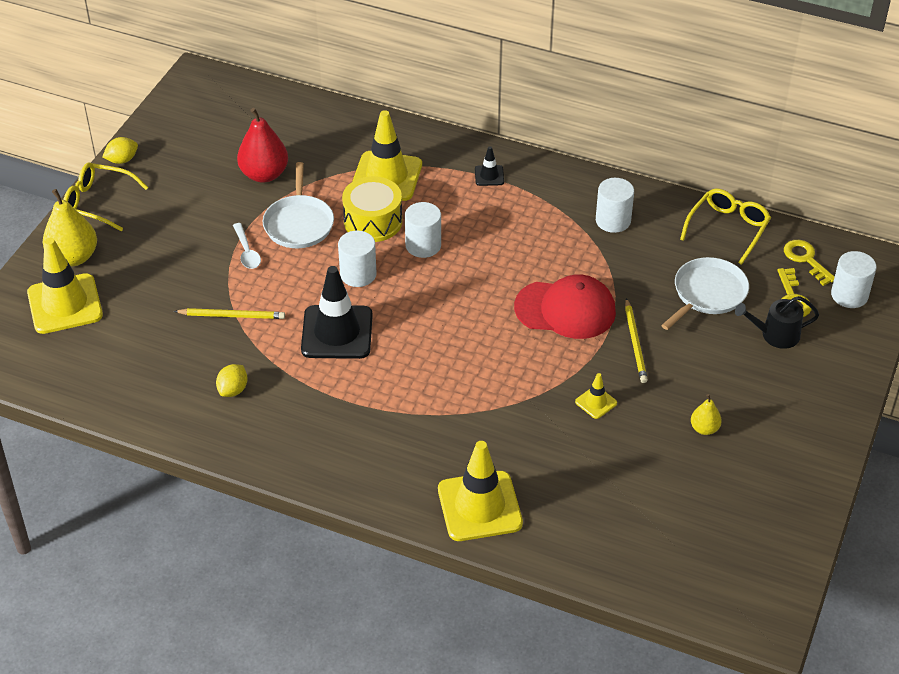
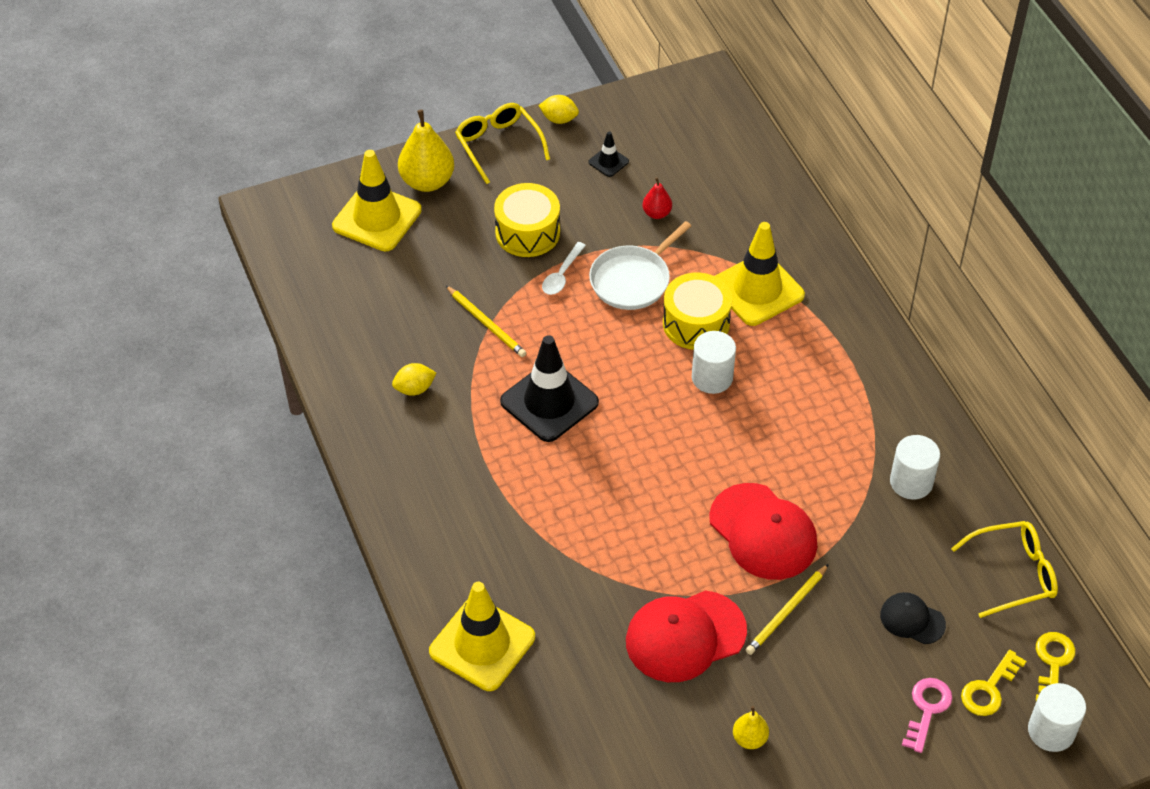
camera: 45 degrees right, 5 degrees up
(189, 242) = (527, 232): none -> yellow drum
(264, 174) = (657, 213): red pear -> red pear, size x0.52
(358, 274) = (627, 363): white cylinder -> none
(489, 175) = (849, 354): black traffic cone -> black traffic cone (608, 162)
(596, 402) = (685, 636): yellow traffic cone -> red cap
(707, 294) = (912, 619): white pan -> black cap
(775, 335) = (927, 709): black watering can -> pink key

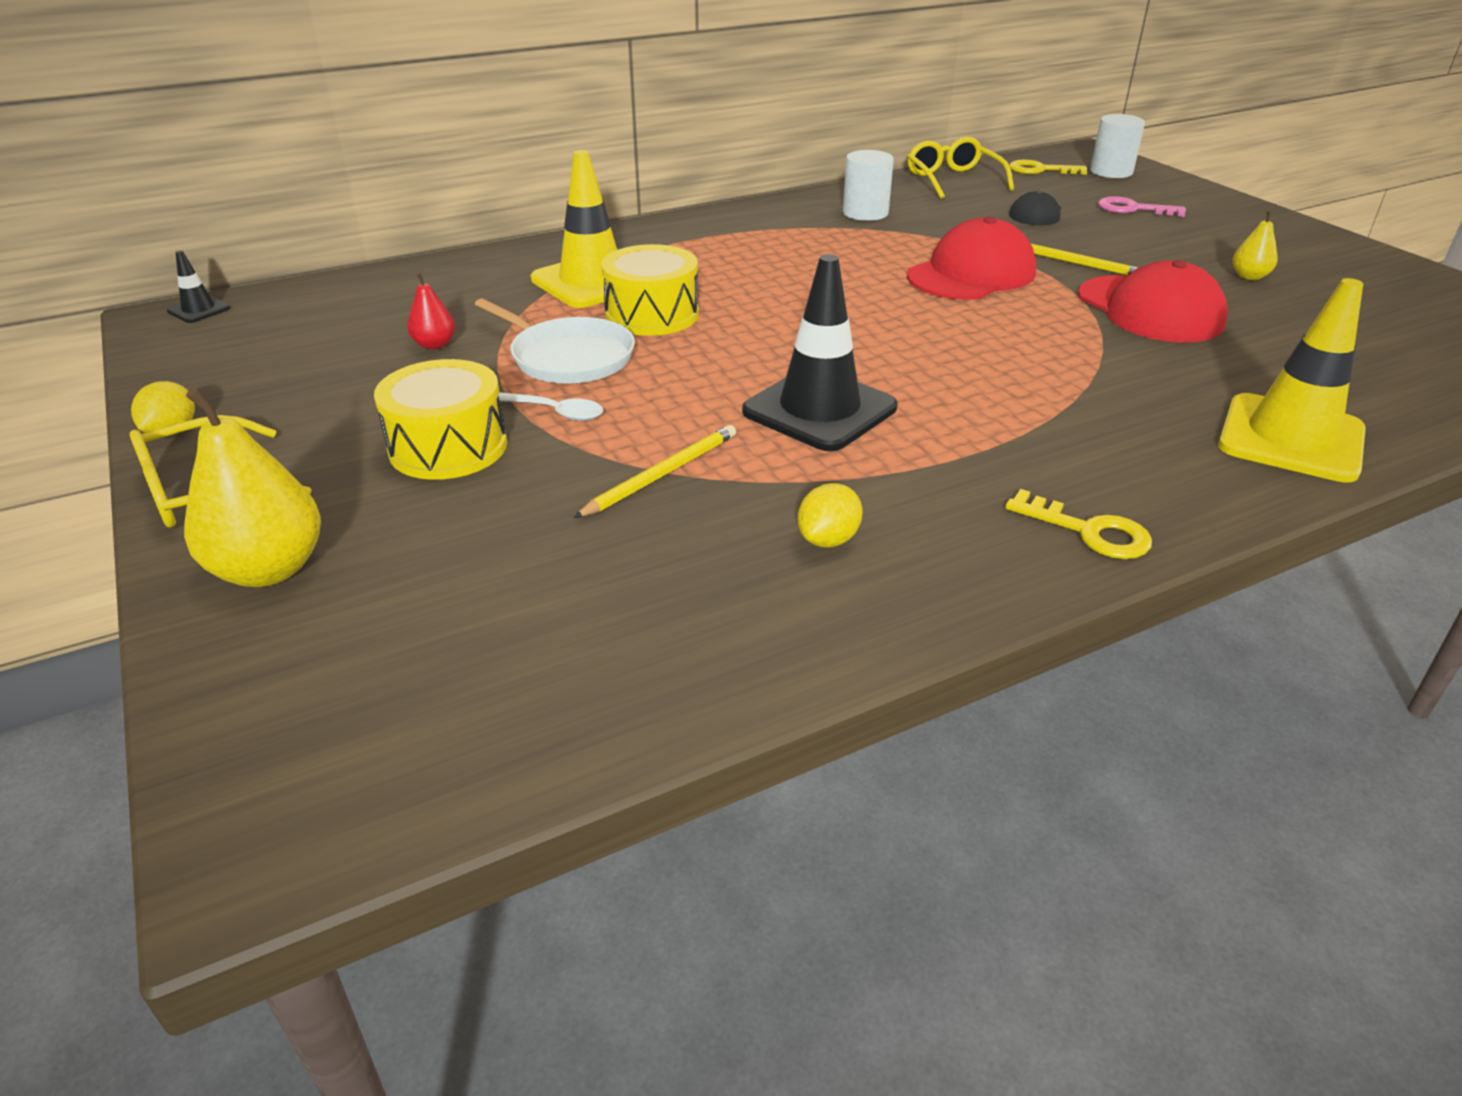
camera: 95 degrees left, 15 degrees down
(377, 218) = (357, 632): yellow traffic cone -> none
(414, 389) = (828, 539): yellow lemon -> yellow lemon turned 60 degrees clockwise
(608, 162) = (305, 384): black traffic cone -> black traffic cone (199, 310)
(712, 377) = (745, 304): white cylinder -> none
(989, 689) = (1088, 189): yellow key -> yellow key (1088, 531)

